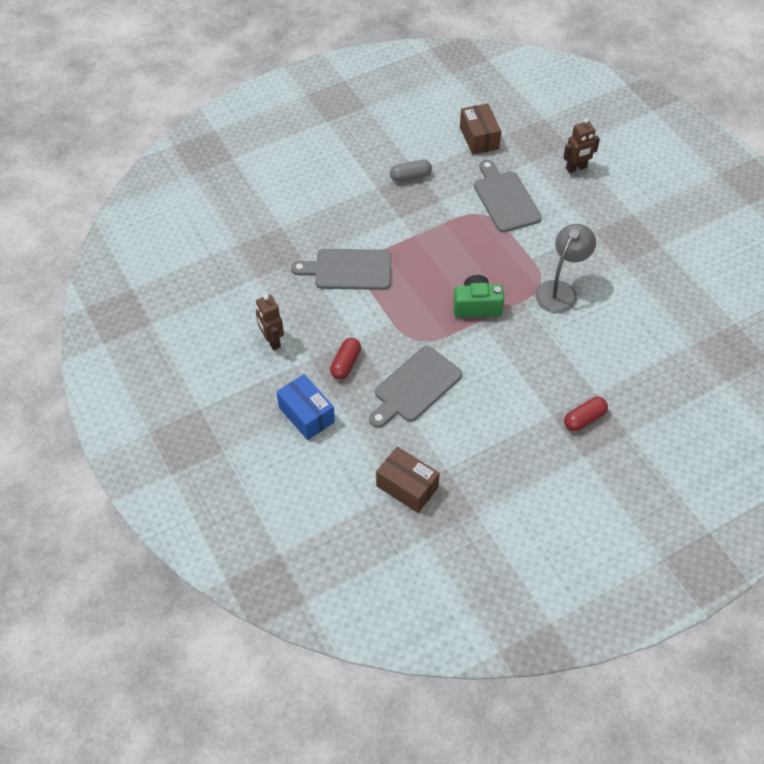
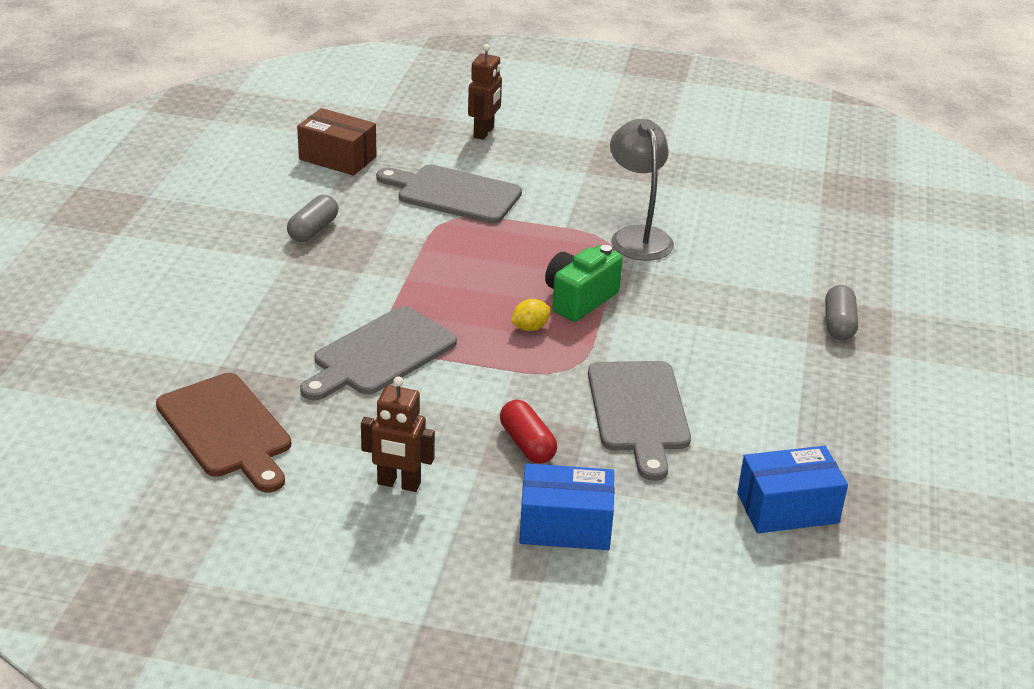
camera: 50 degrees left, 20 degrees down
(244, 262) = (227, 429): none -> brown cutting board
(407, 487) = (787, 508): brown box -> blue box
(431, 305) = (530, 328): none -> yellow lemon
(584, 419) = (839, 324): red capsule -> grey capsule

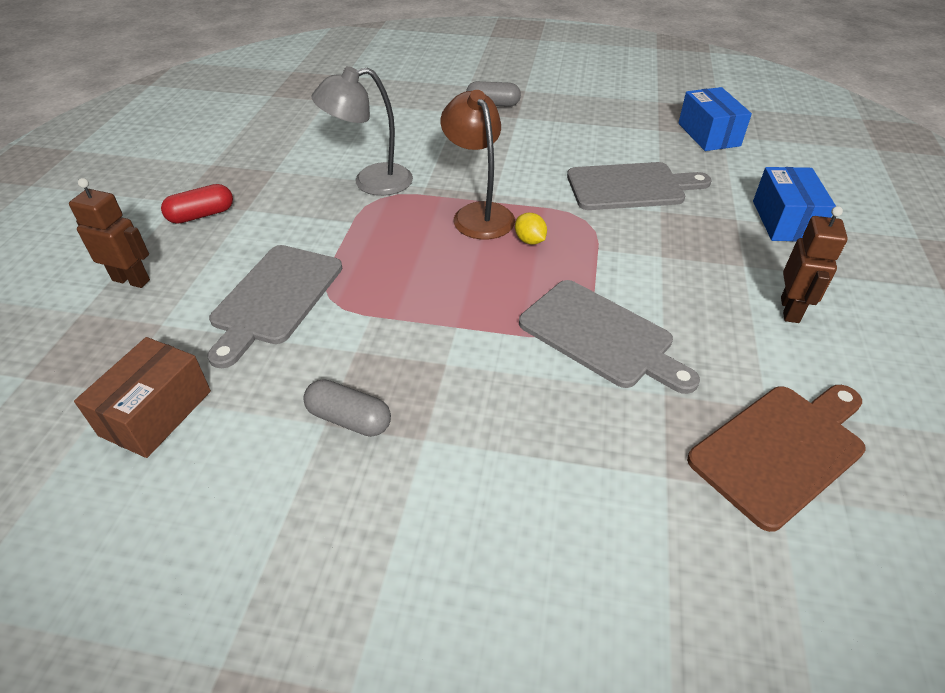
camera: 90 degrees left, 10 degrees up
(527, 444) = (698, 240): red capsule -> red capsule (201, 215)
(579, 299) = (478, 213): green camera -> brown lamp

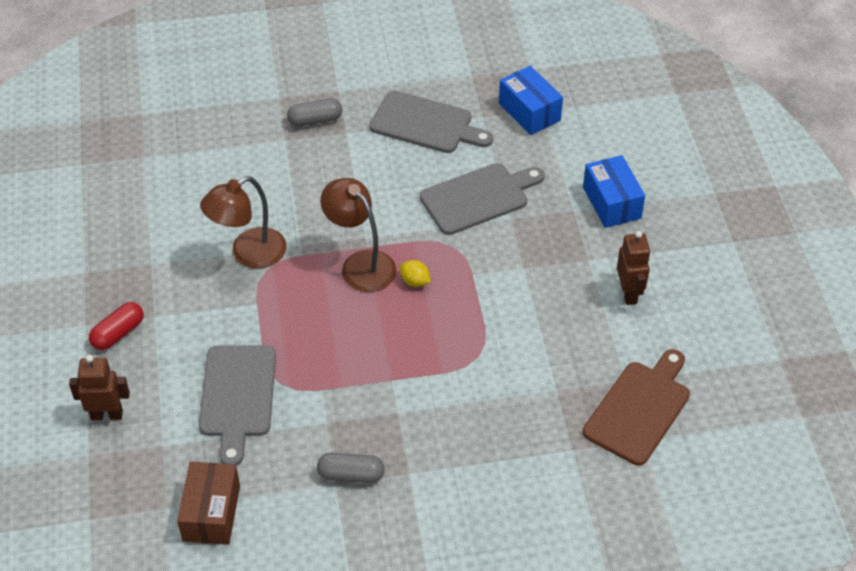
camera: 20 degrees left, 5 degrees up
(371, 182) = (249, 254): grey lamp -> brown lamp
(601, 336) = (500, 356): grey cutting board -> grey cutting board (426, 124)

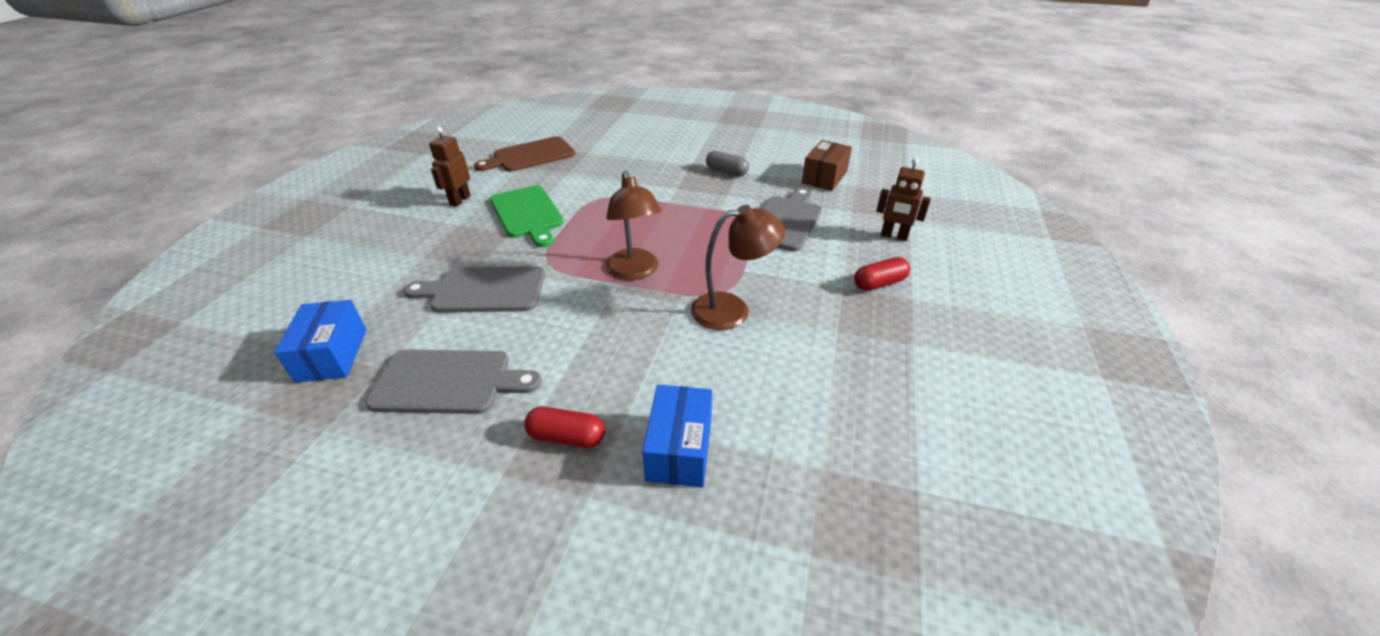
camera: 155 degrees left, 10 degrees down
(315, 120) = (566, 437): grey capsule -> red capsule
(415, 281) = (601, 248): yellow lemon -> none
(426, 124) = (448, 381): grey cutting board -> grey cutting board turned 135 degrees clockwise
(533, 301) = (528, 214): none -> green cutting board
(611, 203) = (387, 252): blue box -> blue box (679, 449)

